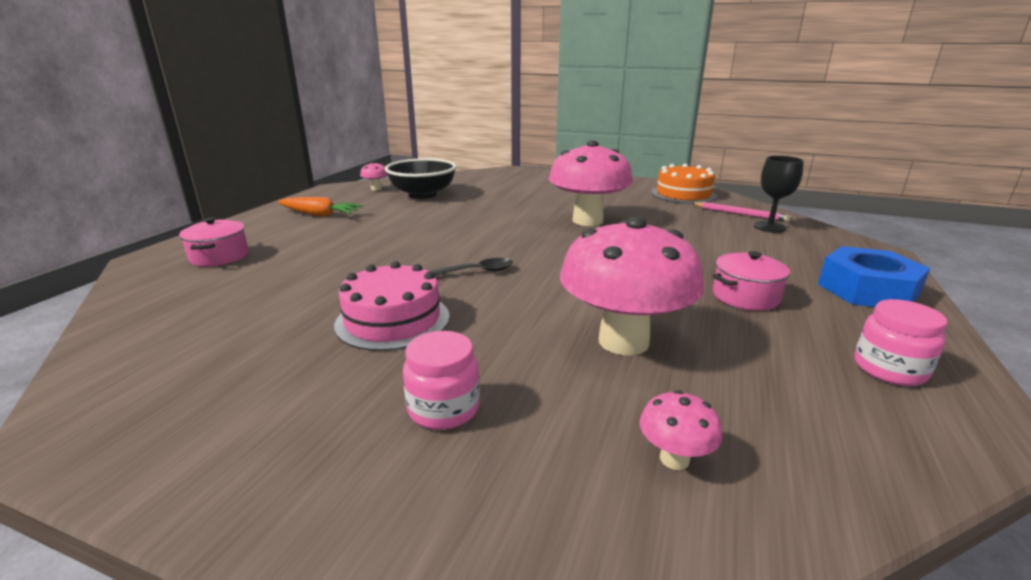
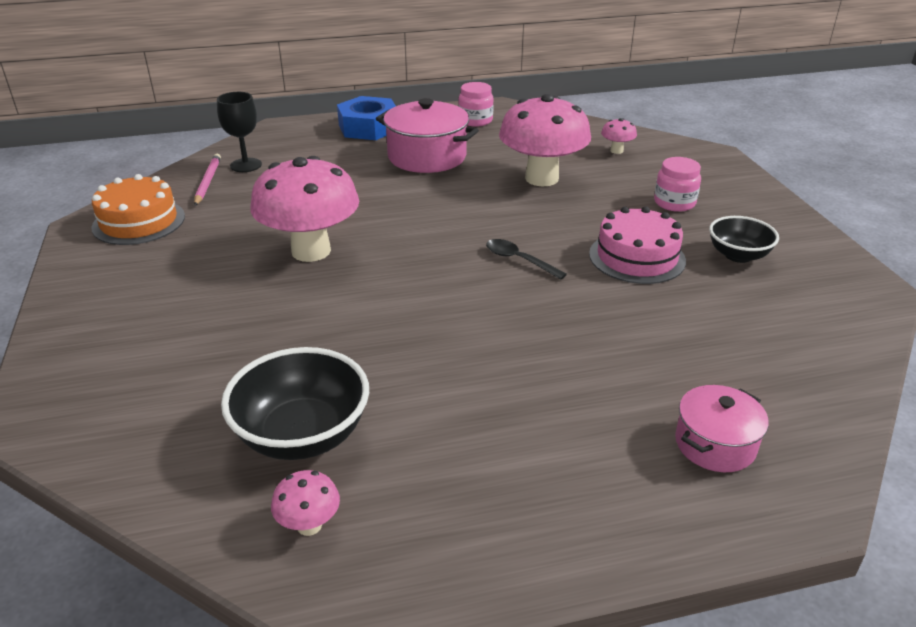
camera: 125 degrees left, 10 degrees up
(287, 380) = (738, 255): none -> black bowl
(319, 215) = (507, 481): orange carrot -> none
(745, 296) = (427, 157): pink pot -> pink pot, size x1.67

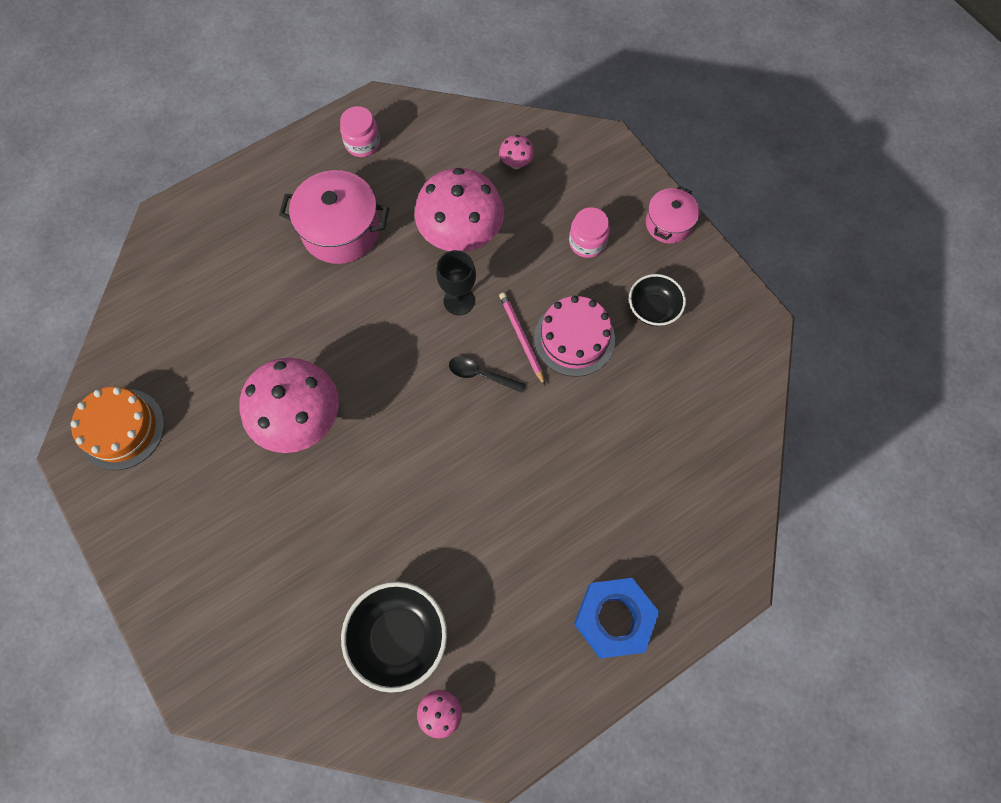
camera: 20 degrees left, 35 degrees up
(207, 182) = (148, 342): pink pencil -> pink pencil (521, 338)
(246, 165) = (170, 301): black goblet -> black goblet (459, 301)
(369, 127) = (259, 190): blue nut -> blue nut (614, 618)
(715, 444) = (672, 544): pink pot -> pink pot (668, 224)

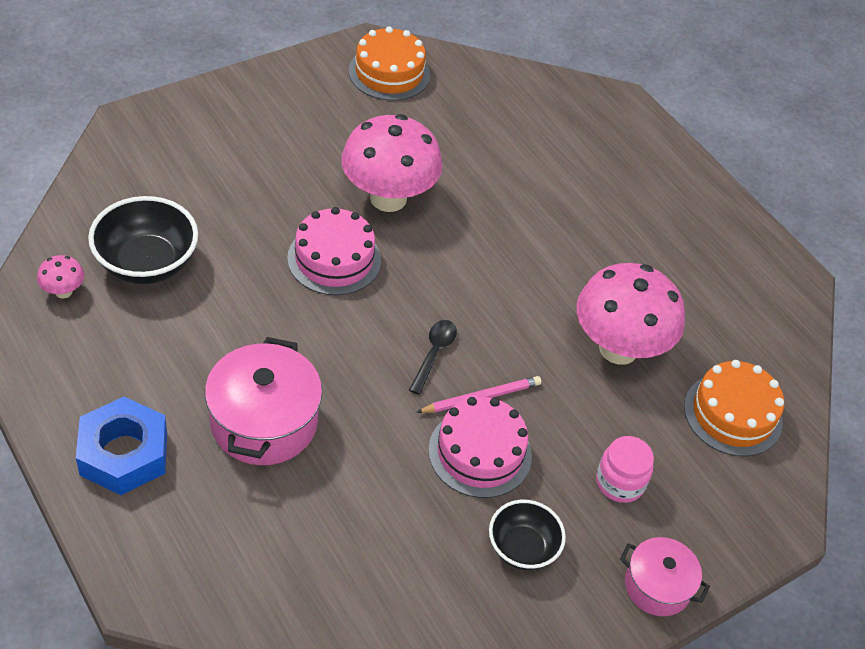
camera: 85 degrees right, 20 degrees down
(341, 230) = (618, 238): pink pot -> pink pot (264, 422)
(362, 143) = (739, 262): pink jar -> none
(381, 463) = (334, 259): none -> pink cake
(459, 301) = (530, 340): black goblet -> none
(516, 163) = (733, 414): pink mushroom -> orange cake

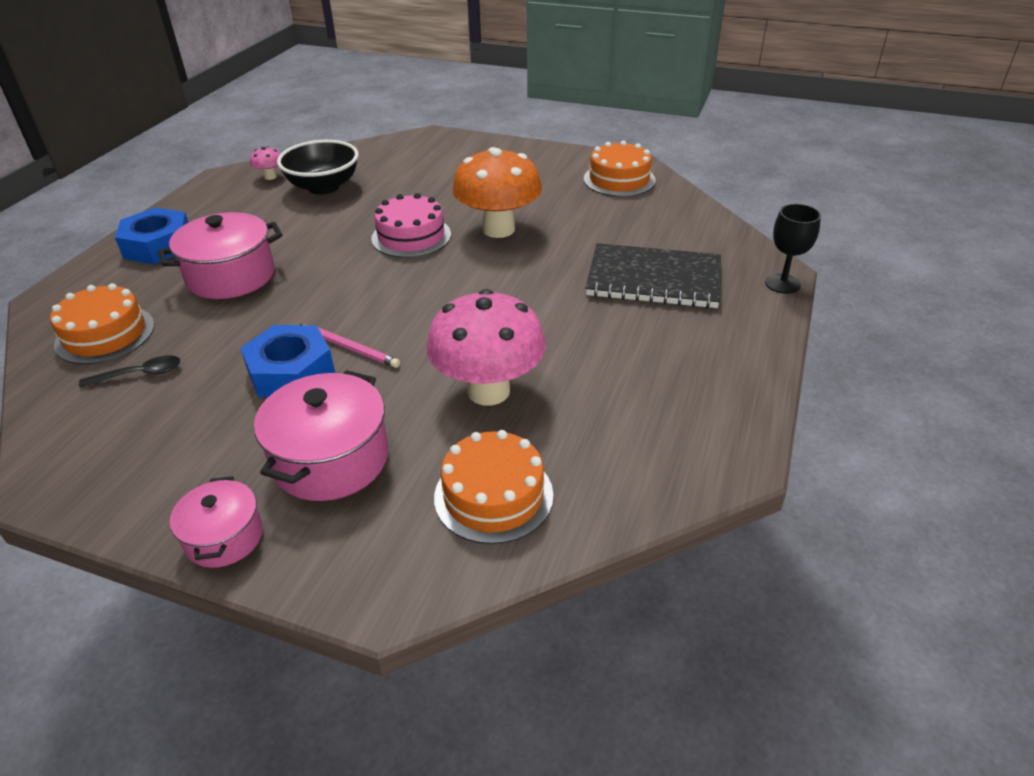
camera: 60 degrees right, 10 degrees down
(277, 564) = (105, 334): none -> orange cake
(388, 198) = (498, 229): pink mushroom -> orange mushroom
(434, 354) = (370, 309): black spoon -> black spoon (139, 374)
(480, 452) = (291, 372): pink cake -> blue nut
(522, 548) = (207, 436): black bowl -> none
(566, 167) = (653, 279): none -> black notebook
(620, 482) = (331, 459): pink jar -> pink pot
(639, 111) = (782, 283): none -> black goblet

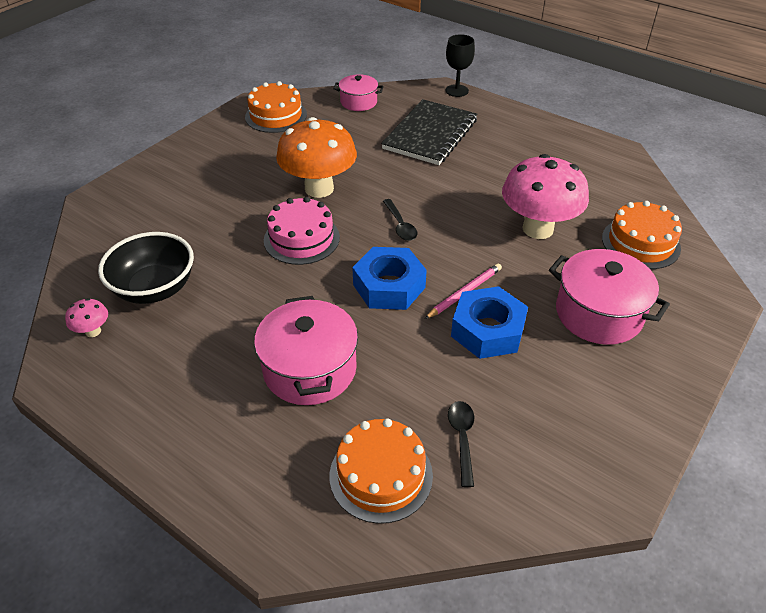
camera: 75 degrees left, 5 degrees up
(158, 245) = (204, 437): blue nut -> blue nut (389, 286)
(224, 537) = (674, 374): pink pot -> pink pot (358, 102)
(455, 288) = (400, 225): none -> black spoon

